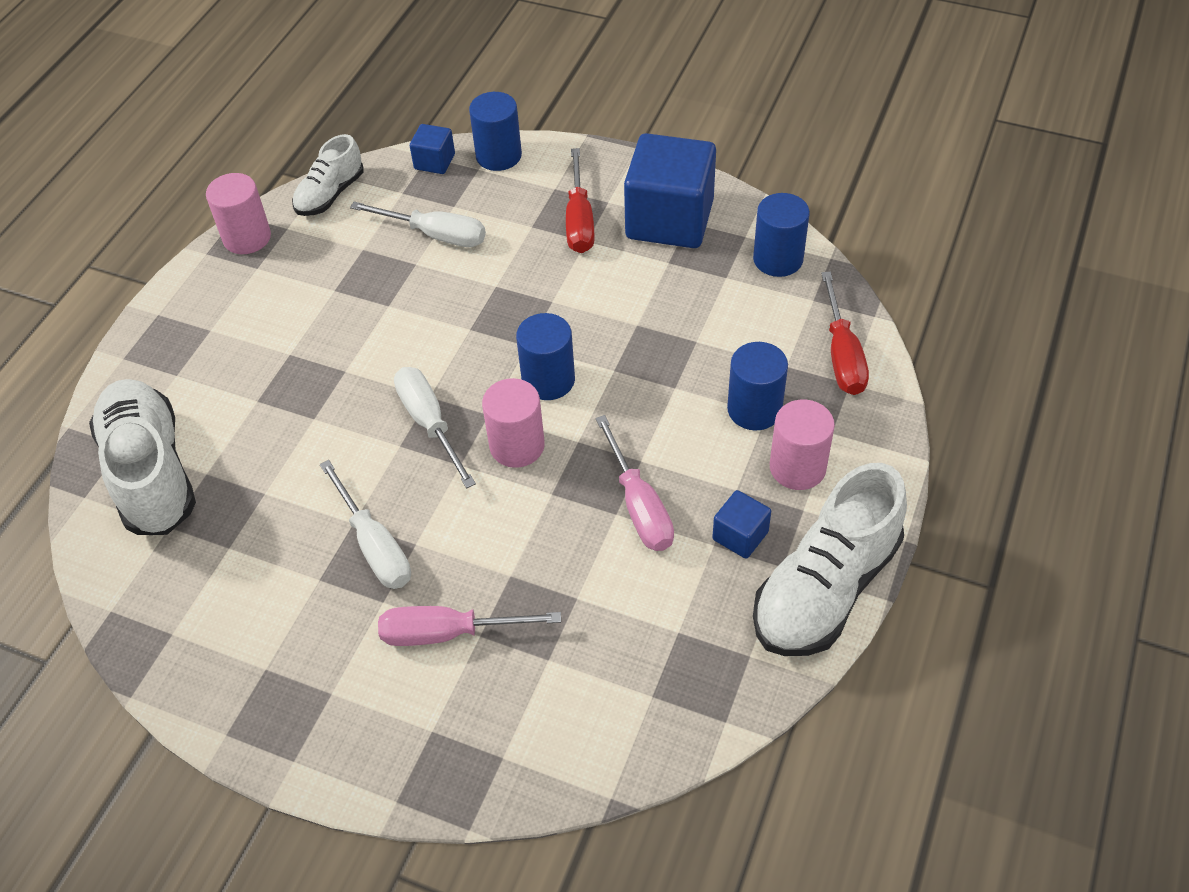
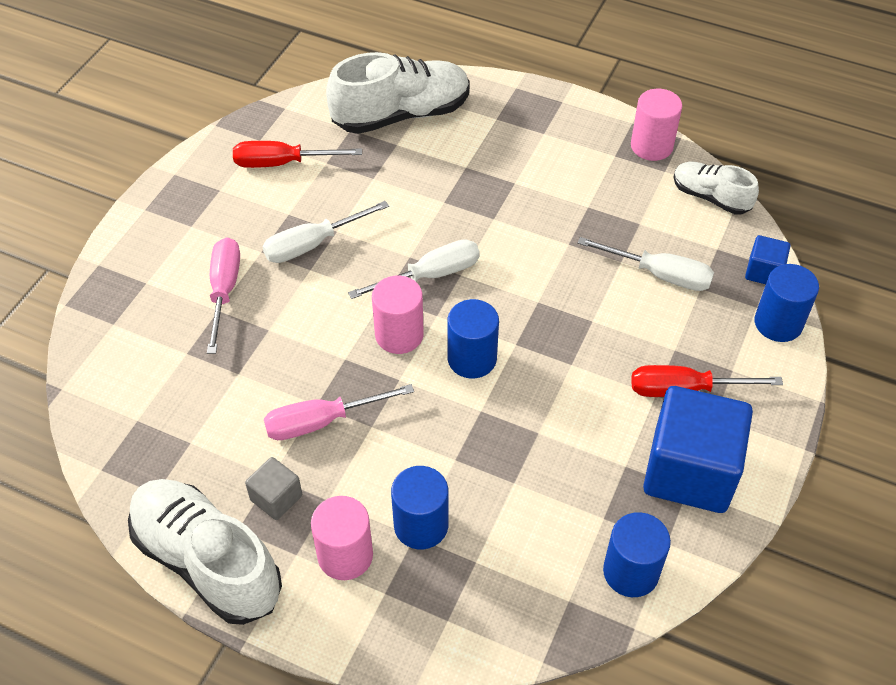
camera: 90 degrees right, 0 degrees up
(435, 235) = (659, 274): white screwdriver -> white screwdriver turned 90 degrees counterclockwise
(740, 536) = (276, 498): blue cube -> grey cube
(842, 355) = (487, 618): red screwdriver -> red screwdriver (282, 163)

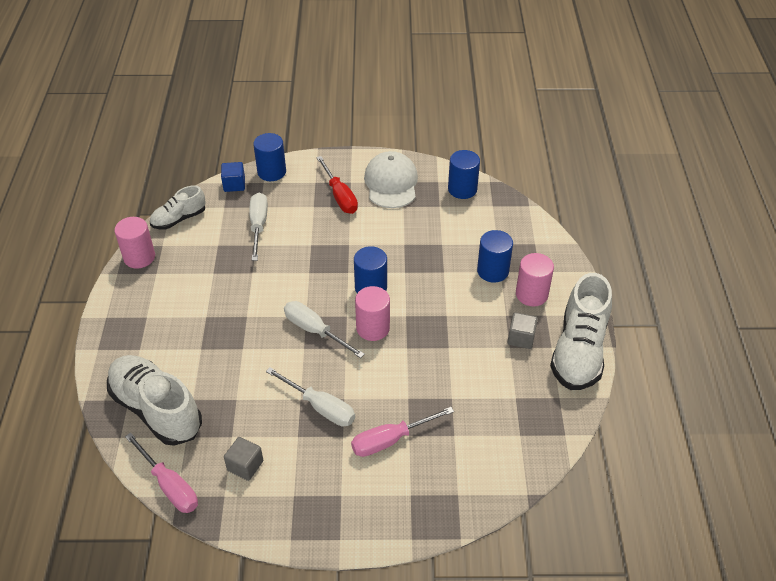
camera: 115 degrees left, 5 degrees down
(282, 163) = (245, 465): red screwdriver -> grey cube
(322, 422) = (458, 339): pink screwdriver -> pink screwdriver (169, 485)
(689, 471) = (391, 183): blue cube -> white cap
(710, 197) = (179, 219): white shoe -> white shoe turned 45 degrees clockwise

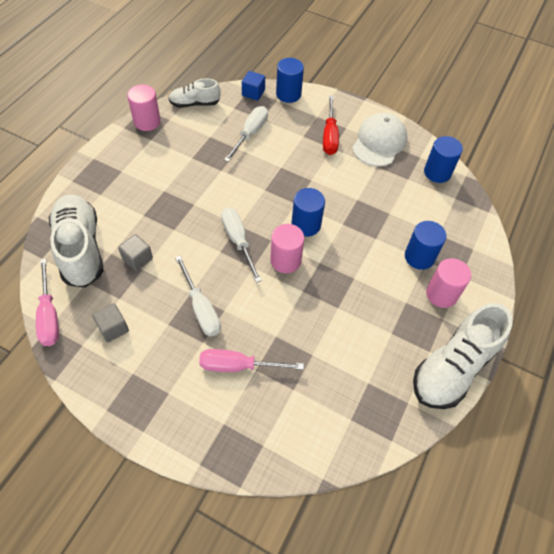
camera: 25 degrees right, 10 degrees up
(521, 338) = (407, 330): grey cube -> grey cube (137, 259)

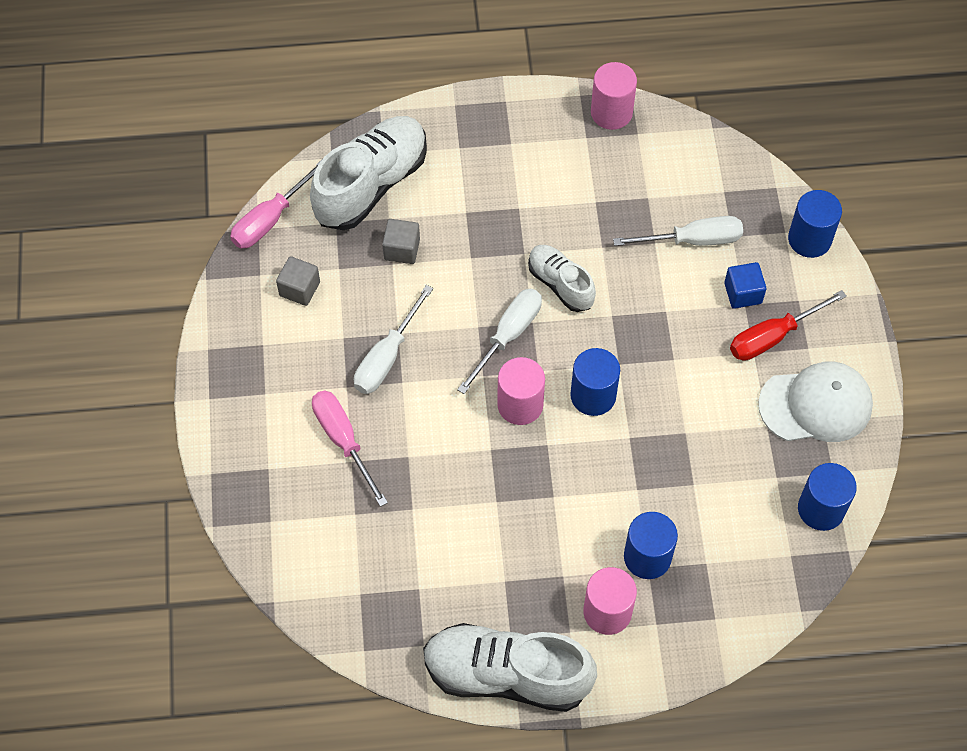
camera: 60 degrees right, 5 degrees up
(195, 103) = (690, 142): white shoe -> white shoe (560, 284)
(253, 93) = (772, 196): blue cube -> blue cube (743, 293)

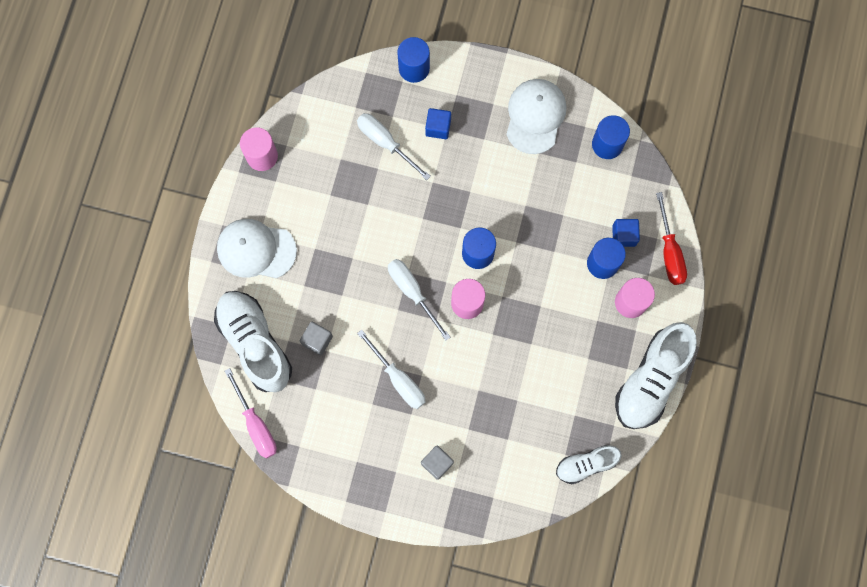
camera: 70 degrees left, 15 degrees up
(299, 289) = (322, 422): grey cube -> grey cube (437, 463)
(343, 440) = (451, 429): pink screwdriver -> none
(489, 146) = (256, 250): none -> white cap
(560, 284) = (386, 243): white shoe -> white shoe (586, 464)
(693, 240) = (385, 143): white screwdriver -> white screwdriver turned 60 degrees counterclockwise
(699, 572) = (624, 235): none -> blue cube
(773, 336) = (477, 122): red screwdriver -> red screwdriver (669, 252)

